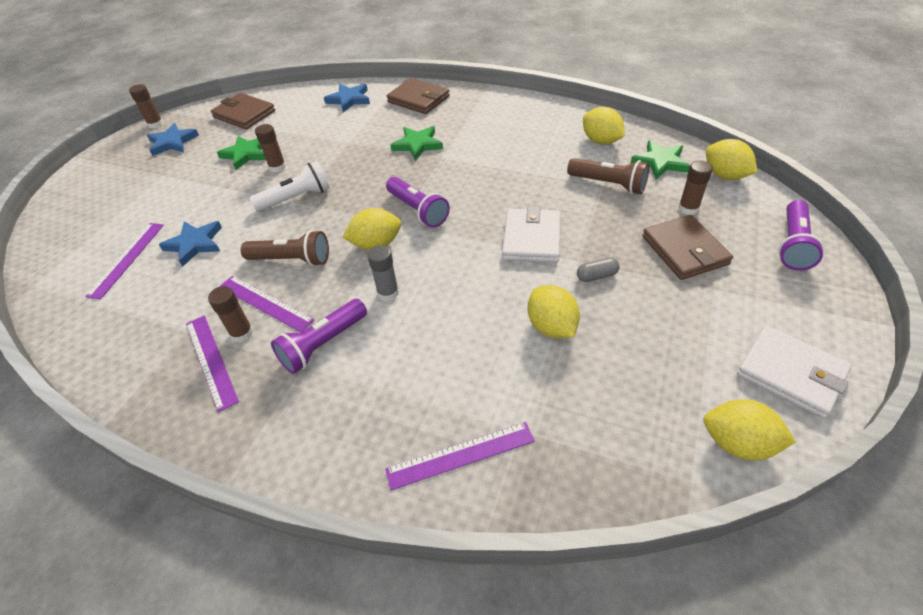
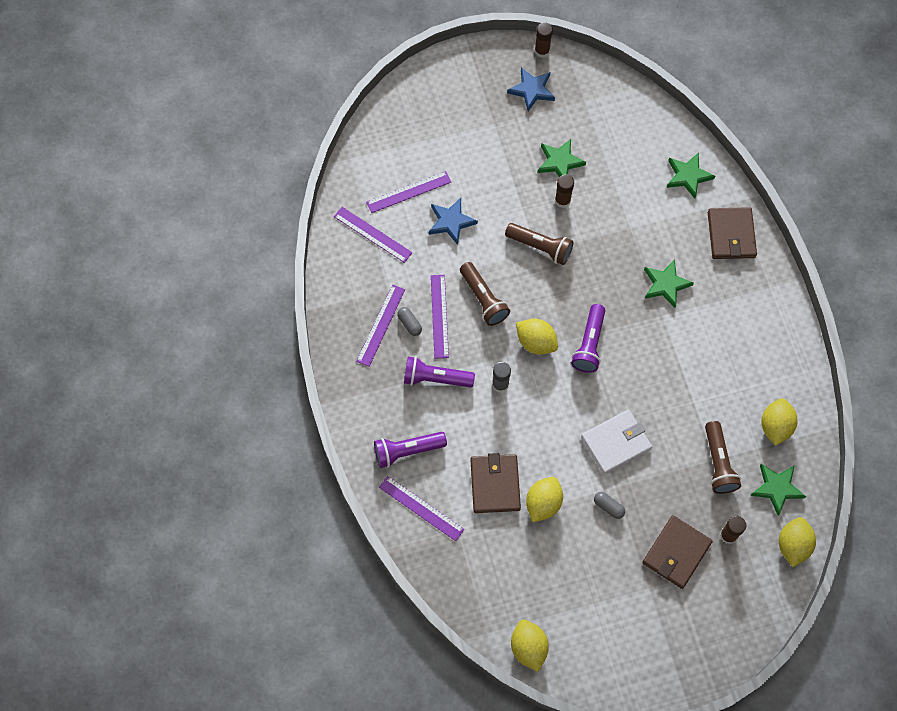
camera: 50 degrees right, 20 degrees up
(120, 310) = (373, 234): none -> purple ruler
(242, 333) = (409, 324): brown glue stick -> grey capsule
(244, 114) = (605, 109): brown wallet -> brown wallet (495, 484)
(296, 198) = (540, 247): white flashlight -> brown flashlight
(349, 99) = (688, 176): blue star -> green star
(790, 373) = (602, 660): white wallet -> none
(792, 245) = (735, 624): purple flashlight -> purple flashlight (407, 451)

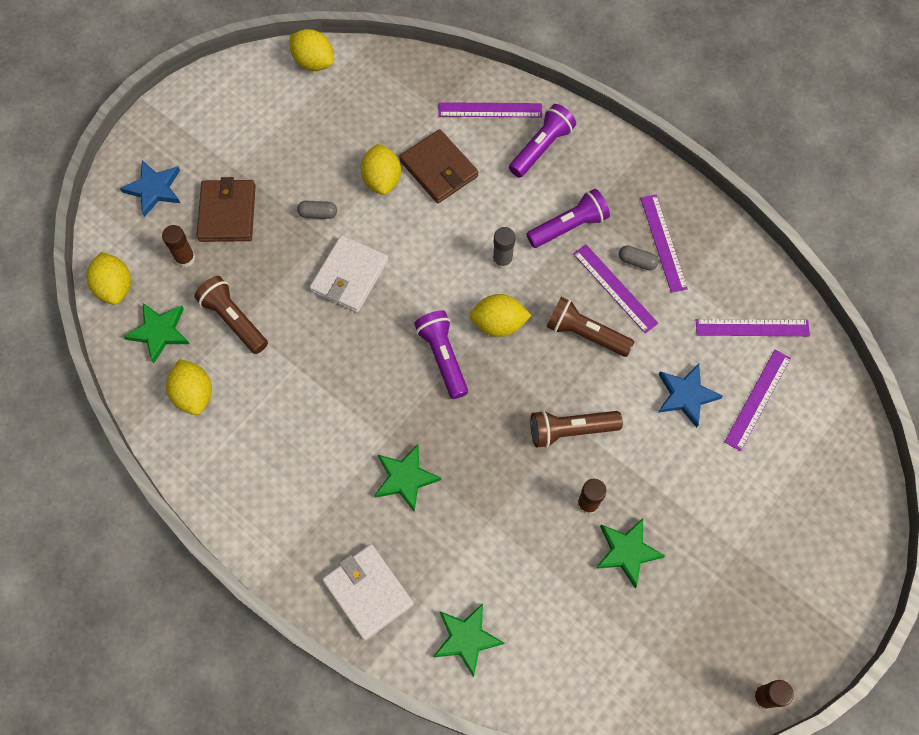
camera: 145 degrees right, 0 degrees up
(532, 90) = (732, 628): blue star -> blue star (154, 189)
(731, 235) = (368, 592): brown wallet -> white wallet

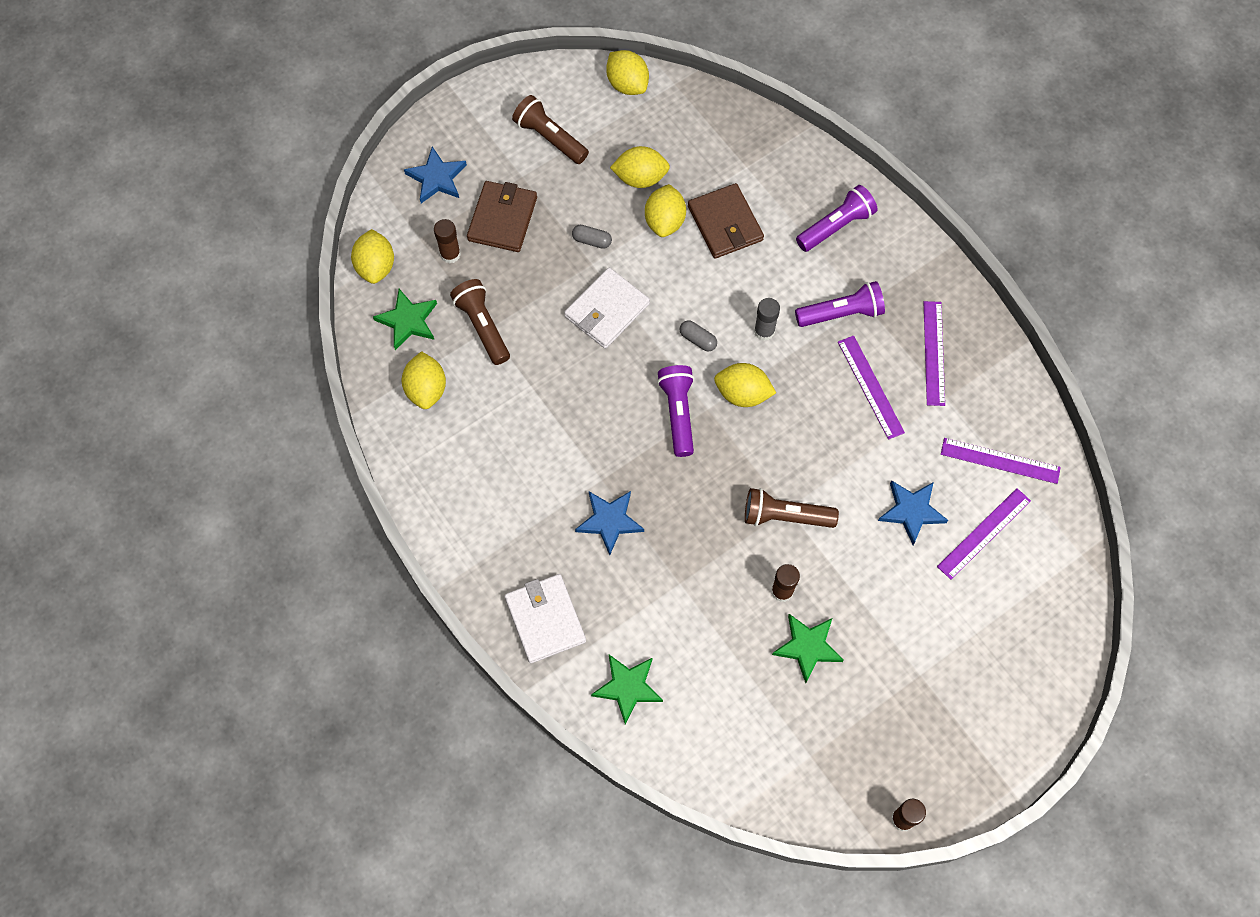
camera: 15 degrees right, 0 degrees up
(348, 145) = (640, 178): none -> yellow lemon
(405, 478) = (609, 521): green star -> blue star
(490, 110) = (794, 175): purple ruler -> none
(585, 333) = (827, 425): brown flashlight -> brown flashlight (550, 138)
(637, 261) = (901, 365): grey capsule -> grey capsule (698, 339)

